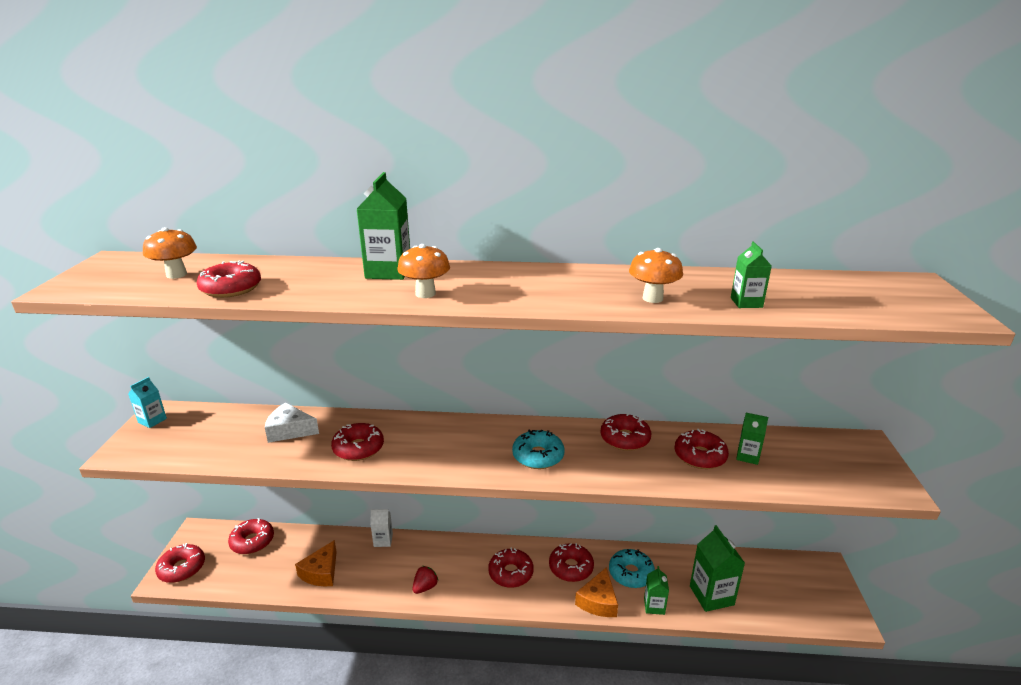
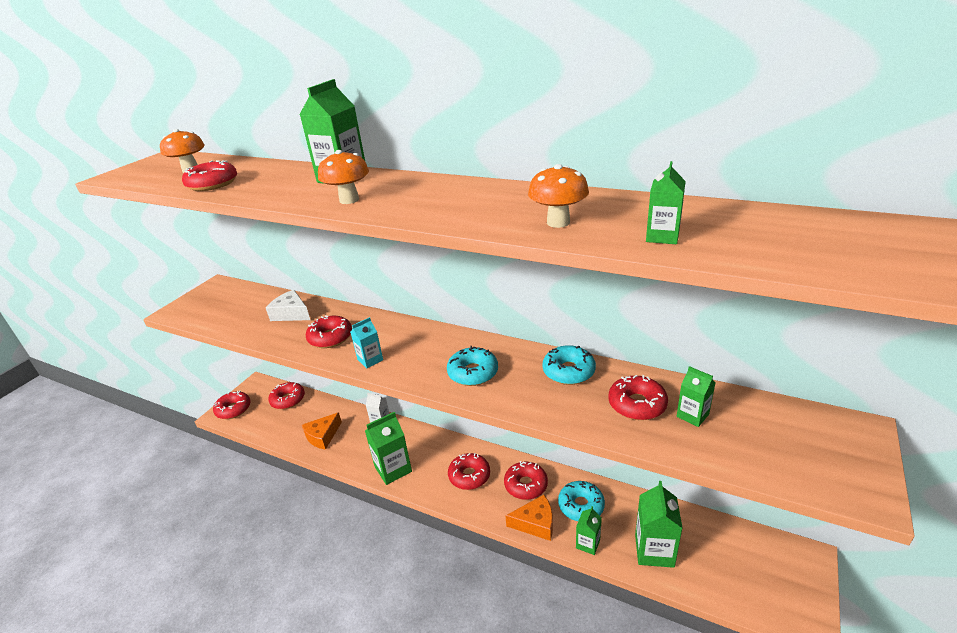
camera: 25 degrees right, 5 degrees up
(152, 420) = (208, 290): turquoise carton -> turquoise carton (370, 360)
(425, 587) = (393, 469): red strawberry -> green carton
(598, 601) = (535, 523): orange cheese -> orange cheese turned 135 degrees counterclockwise
(625, 439) = (568, 371): red donut -> turquoise donut

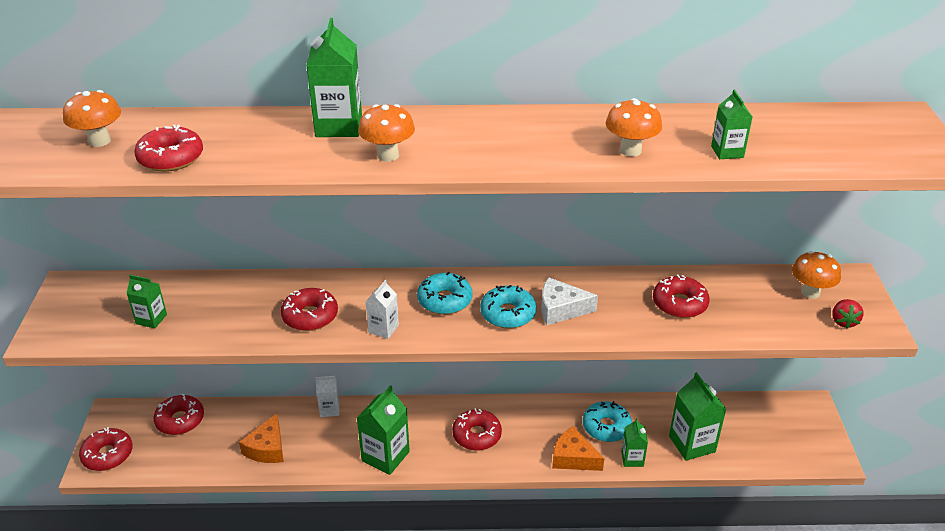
camera: 30 degrees left, 5 degrees up
(291, 314) = (227, 300): white cheese -> white cheese (561, 309)
(370, 360) = (383, 329): turquoise carton -> white carton
(526, 485) = (541, 425): red donut -> none
(535, 523) = (573, 458): orange cheese -> orange cheese turned 120 degrees counterclockwise
(568, 371) = (599, 288): turquoise donut -> turquoise donut (445, 300)
(692, 415) = (729, 301): green carton -> green carton (151, 319)
(795, 431) = (810, 292): none -> orange mushroom
(820, 473) = (843, 321): none -> red strawberry

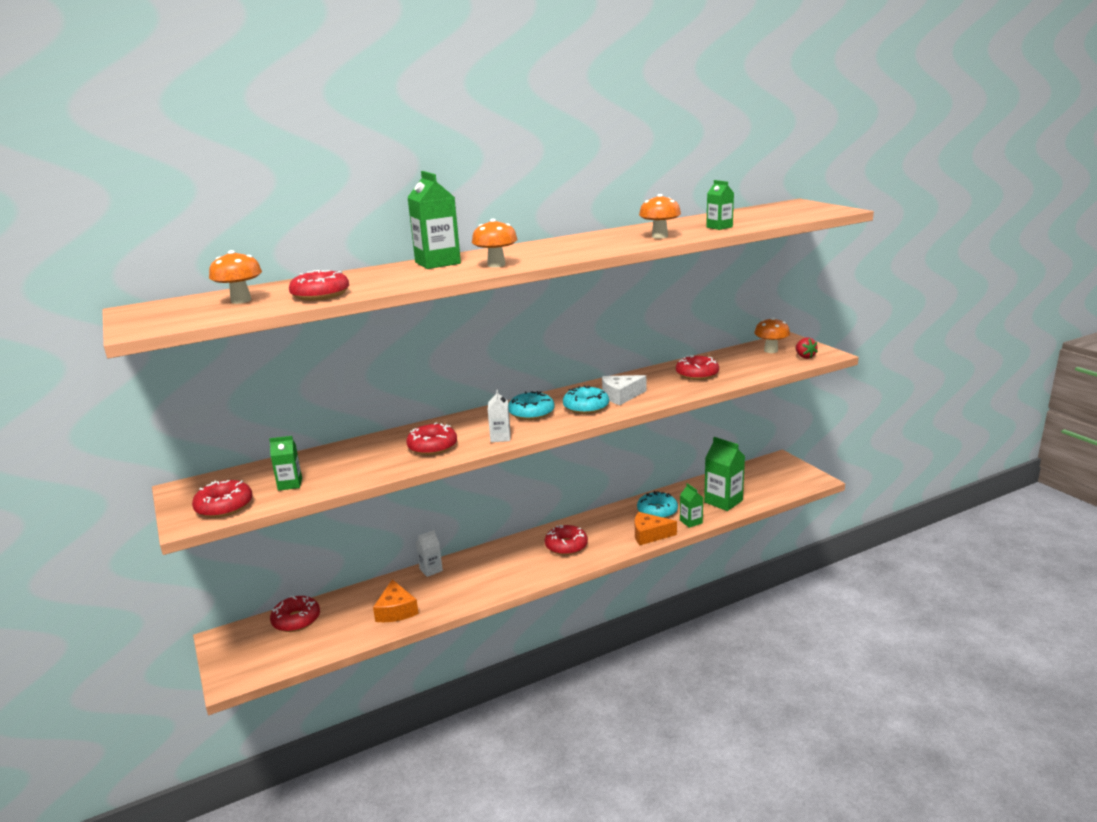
camera: 25 degrees left, 15 degrees down
(108, 455) = (241, 666): red donut -> red donut (224, 507)
(385, 456) = (504, 581): green carton -> none

